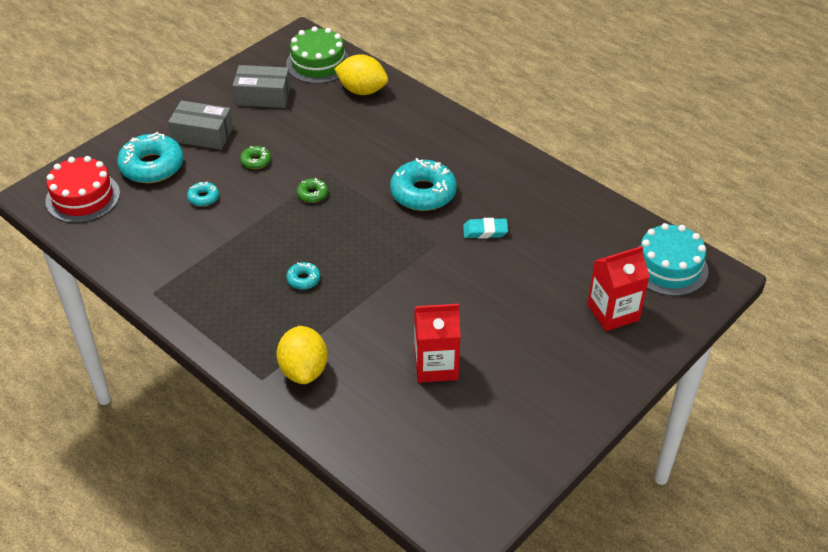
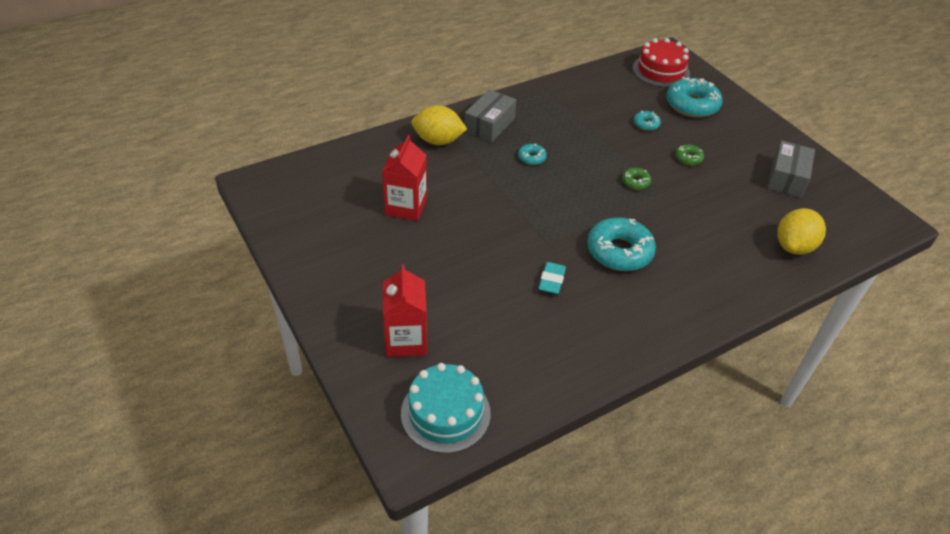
camera: 105 degrees right, 0 degrees up
(202, 135) = (730, 135): grey box -> grey box (489, 125)
(318, 63) = (844, 224): green cake -> none

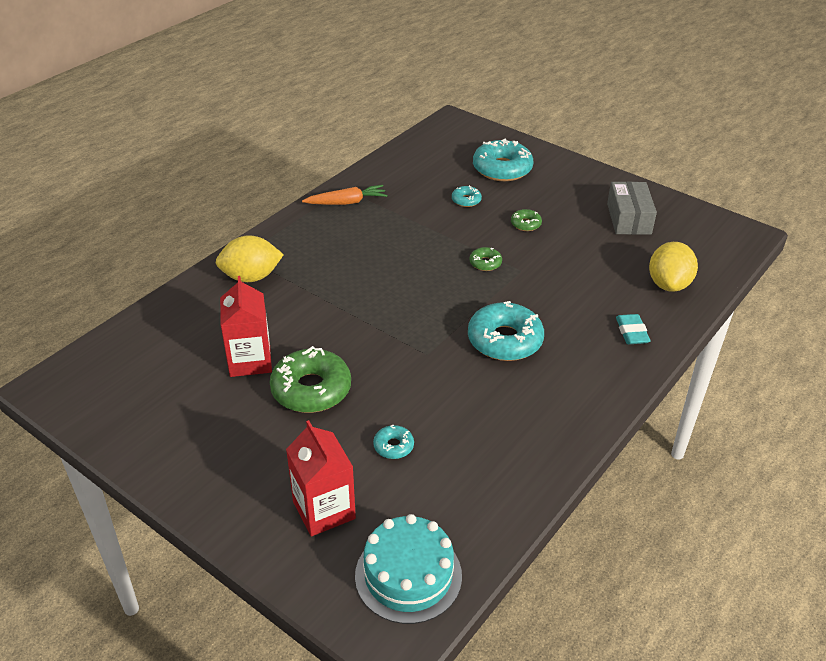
camera: 20 degrees left, 5 degrees down
(441, 243) = (311, 389): none -> green donut
(489, 125) = (301, 244): grey box -> none
(531, 158) = (364, 267): turquoise donut -> turquoise donut (393, 446)
(543, 100) = (346, 202): none -> orange carrot
(552, 280) = (451, 392): turquoise eraser -> turquoise eraser (632, 332)
(661, 71) = (454, 141): red cake -> none

